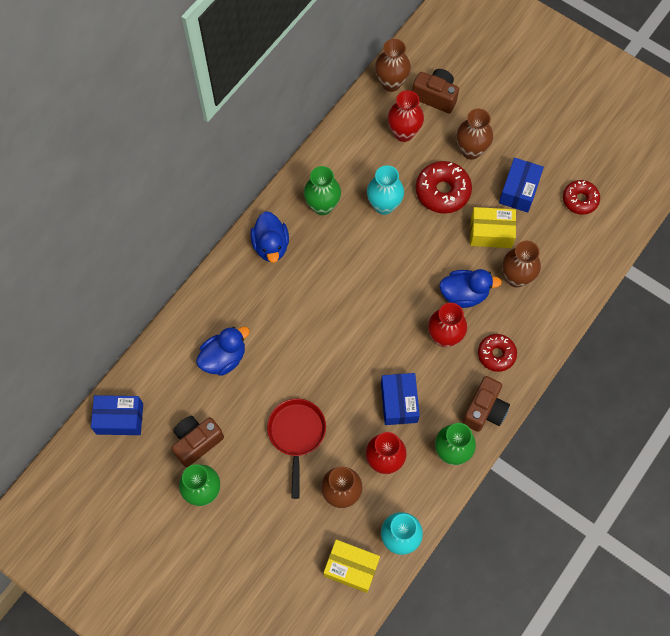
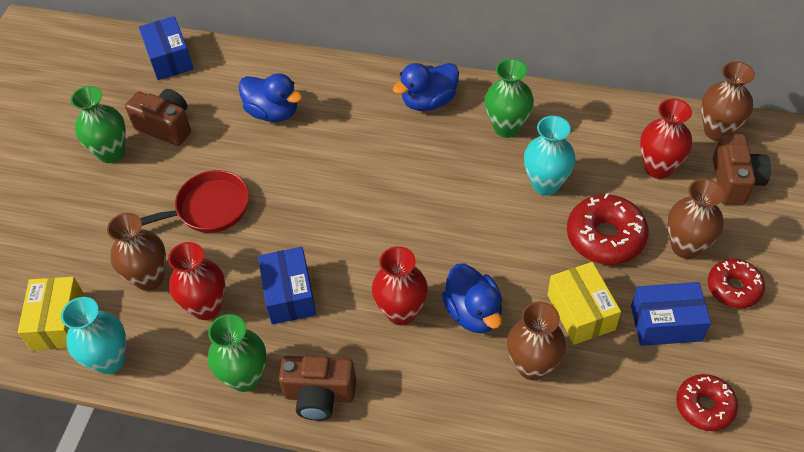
camera: 70 degrees right, 15 degrees down
(399, 402) = (289, 295): blue box -> blue box turned 75 degrees counterclockwise
(496, 354) = (406, 382): red donut -> red donut (733, 288)

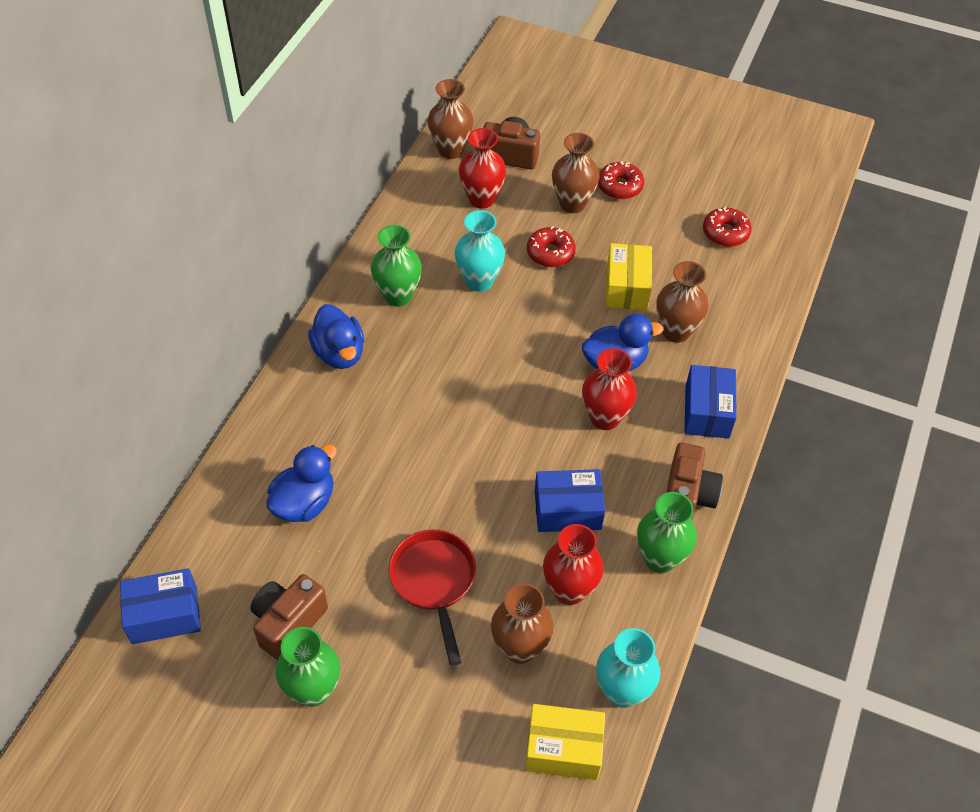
camera: 85 degrees left, 0 degrees up
(580, 312) = (627, 287): yellow box -> yellow box turned 75 degrees counterclockwise
(605, 237) = (550, 253): red donut -> red donut, size x0.66
(666, 323) = (646, 236): blue box -> blue box (707, 412)

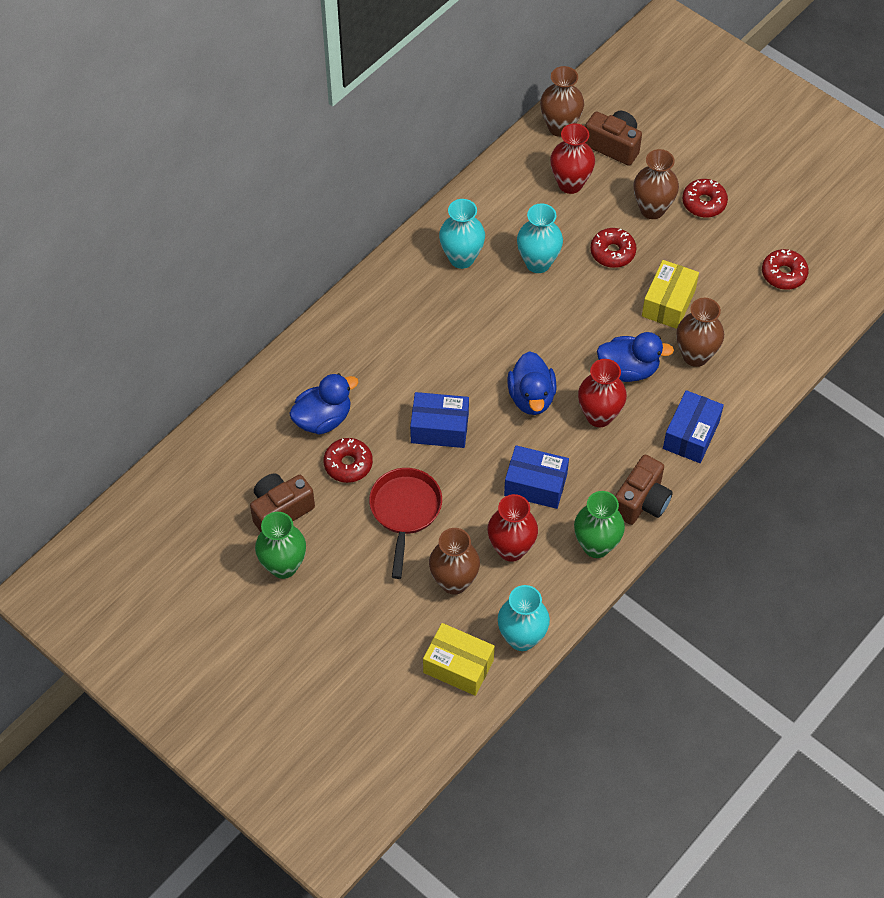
camera: 20 degrees right, 5 degrees up
(164, 615) = (188, 477): blue box -> blue box (439, 428)
(339, 353) = (393, 298): blue duck -> blue duck (531, 397)
(350, 546) = (348, 464): none -> red donut
(398, 296) = (461, 258): green vase -> turquoise vase

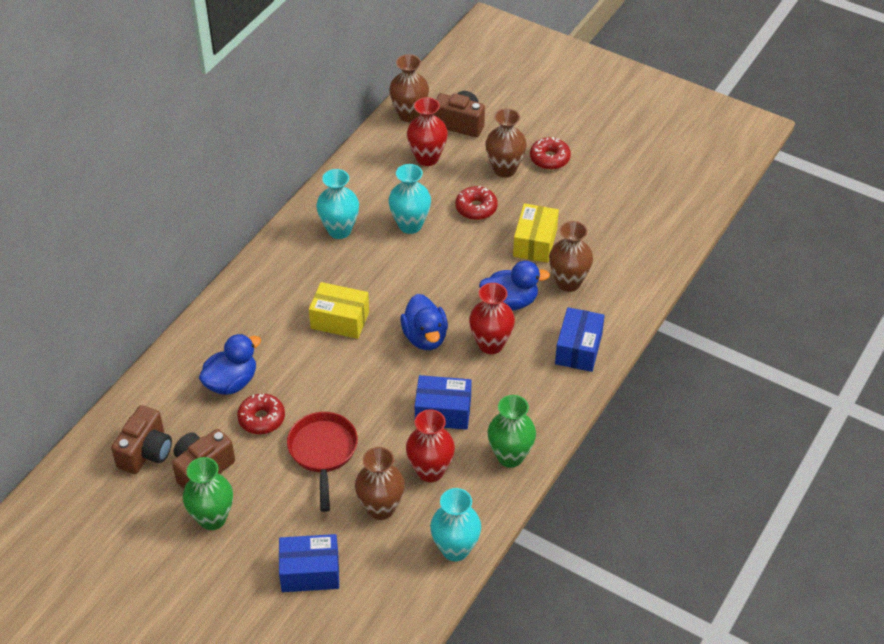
camera: 10 degrees left, 10 degrees down
(439, 428) = (343, 375): blue box -> blue box (310, 572)
(458, 666) = (398, 584): yellow box -> yellow box (340, 320)
(641, 501) = (545, 412): brown camera -> brown camera (146, 452)
(783, 274) = (632, 206): red donut -> none

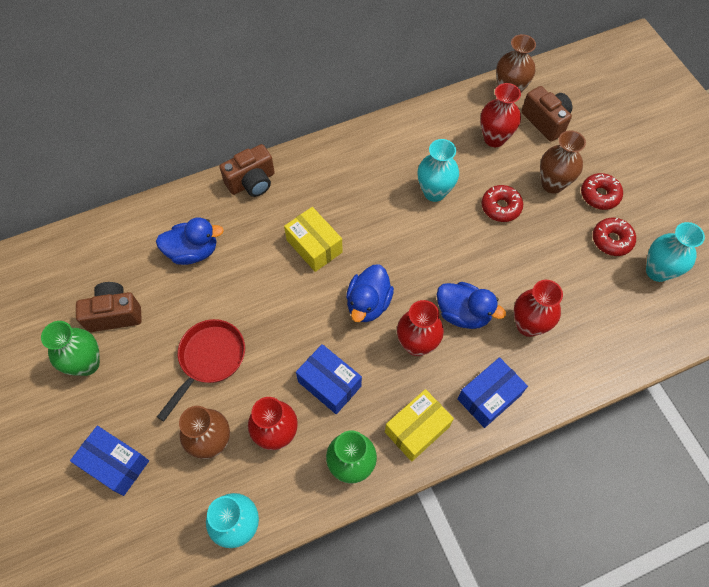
camera: 35 degrees right, 15 degrees up
(146, 452) = (89, 274): brown camera -> brown camera (252, 182)
(261, 419) = (189, 298): red donut -> red donut (611, 240)
(339, 230) = (375, 165): turquoise vase -> turquoise vase (657, 271)
(535, 243) = (527, 269): yellow box -> yellow box (417, 429)
(568, 282) = (528, 325): brown vase -> red vase

